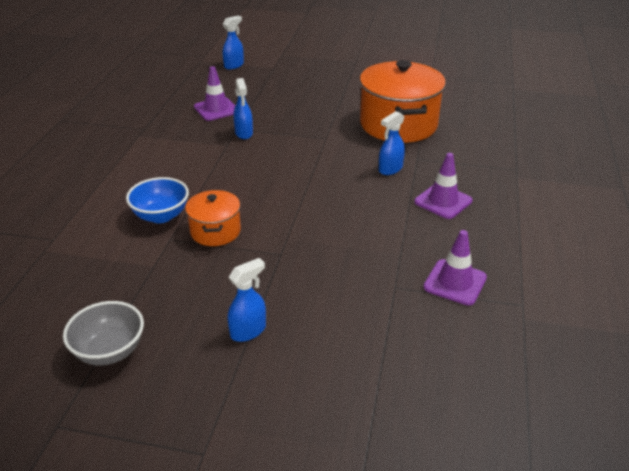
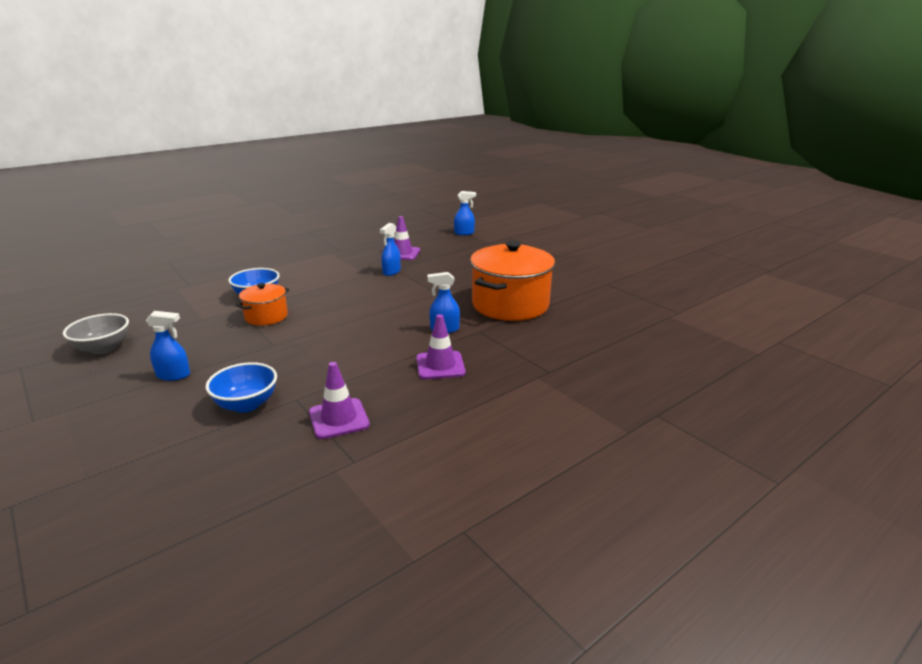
camera: 40 degrees right, 10 degrees down
(367, 315) = (246, 404): none -> blue bowl

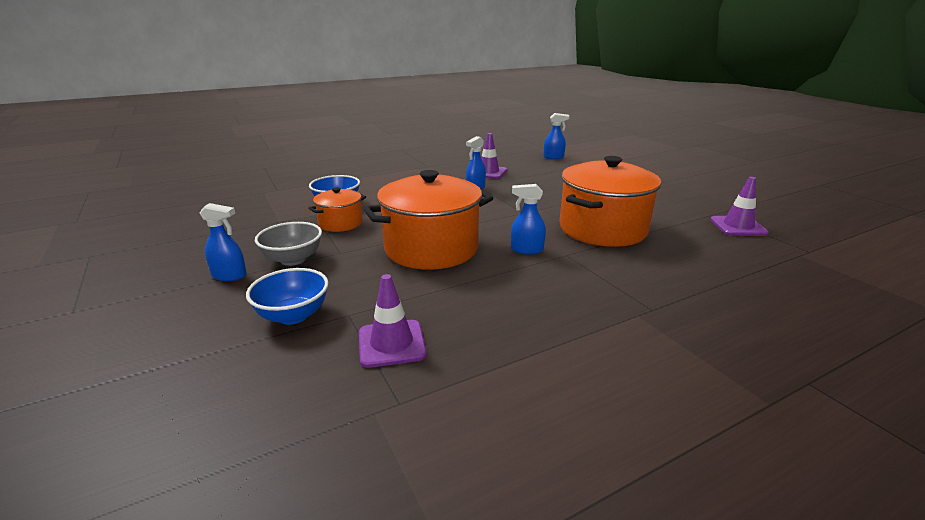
camera: 10 degrees right, 0 degrees up
(103, 348) = (174, 242): grey bowl -> grey bowl (293, 259)
(358, 335) = (431, 248): none -> orange pot
(440, 365) = (519, 290): purple traffic cone -> purple traffic cone (738, 226)

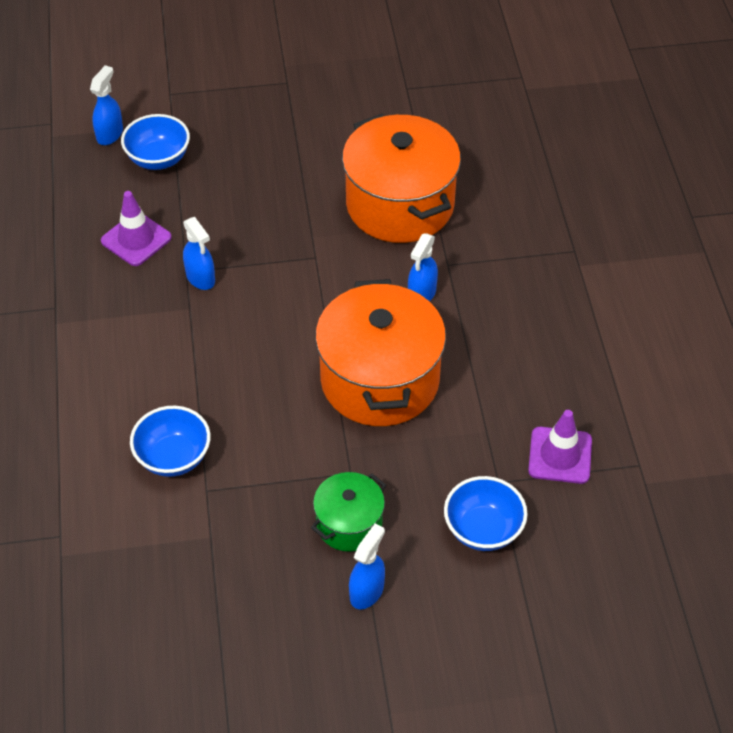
camera: 70 degrees left, 25 degrees up
(293, 259) = (349, 524): grey bowl -> green pot
(340, 223) = (255, 462): orange pot -> none
(550, 168) = (158, 159): none -> blue bowl
(738, 226) = (447, 90): purple traffic cone -> none

